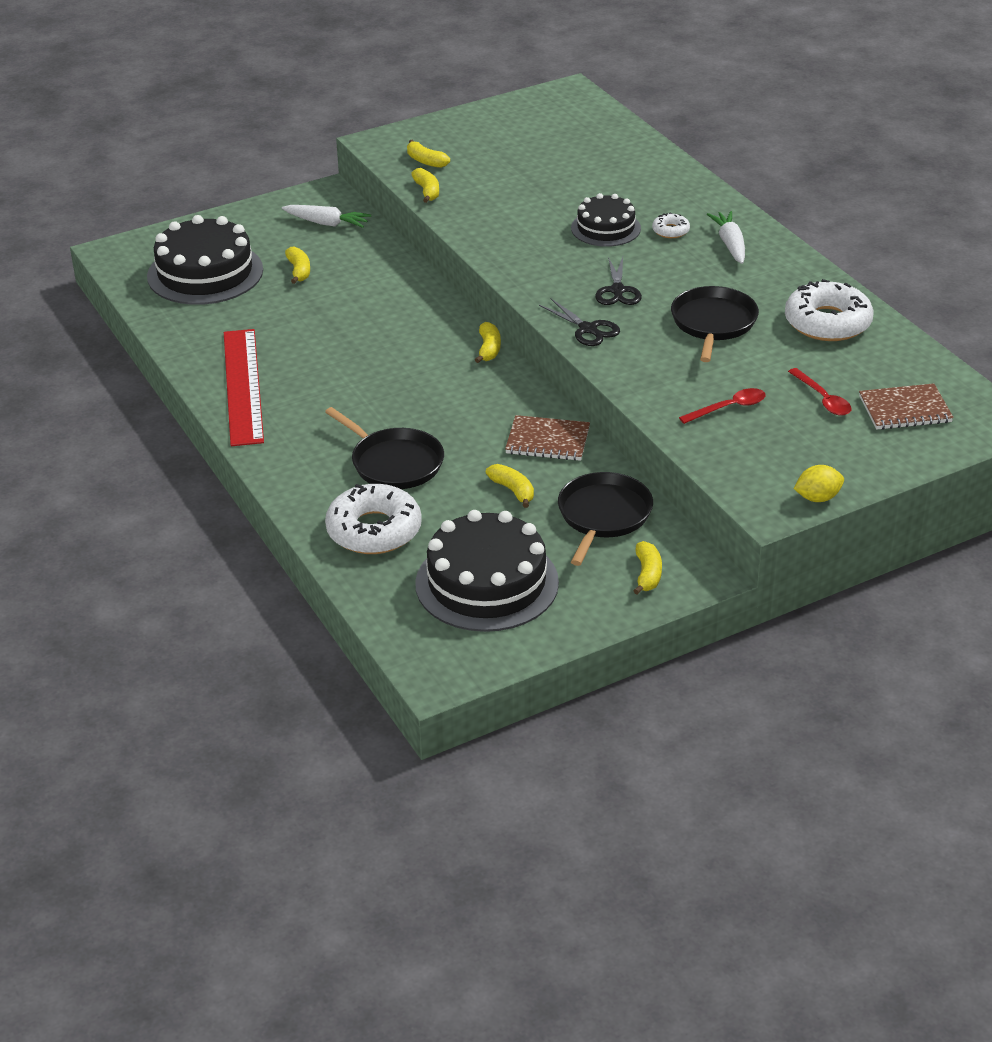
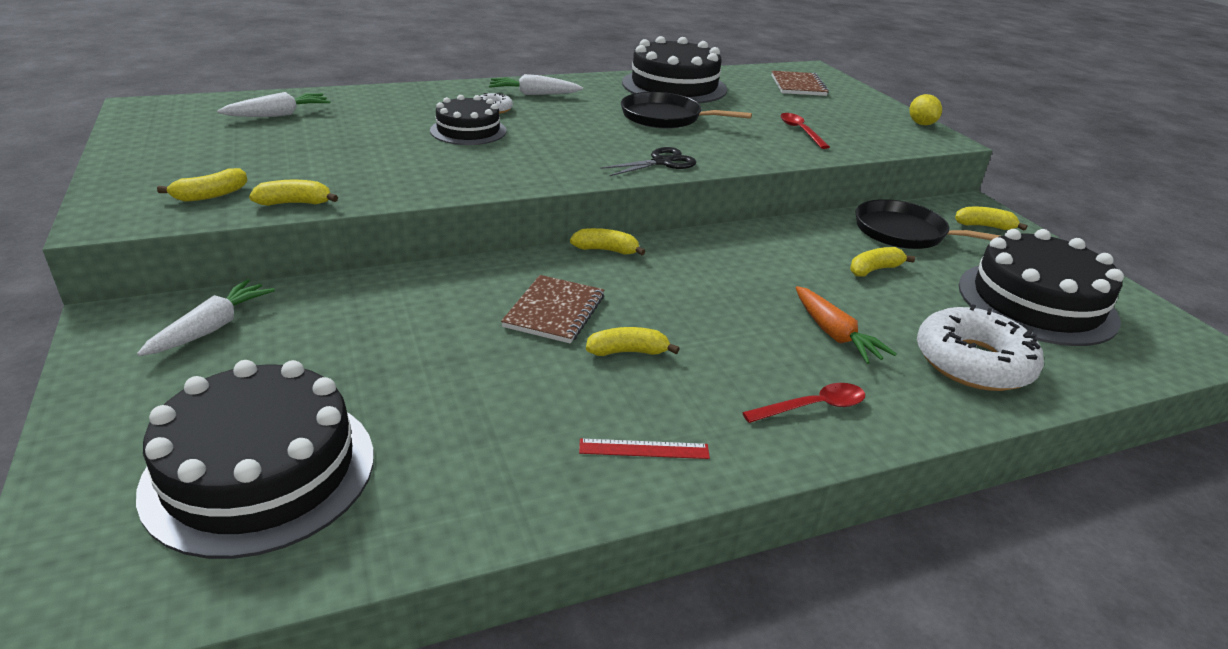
camera: 85 degrees left, 5 degrees down
(242, 386) = (644, 449): red ruler -> red ruler, size x0.40
(299, 271) = (334, 366): yellow banana -> yellow banana (628, 352)
(394, 463) = (834, 334): black pan -> orange carrot
(547, 441) = (785, 241): brown notebook -> brown notebook (554, 311)
(587, 143) = (278, 115): none -> white carrot
(617, 291) = (594, 142): black scissors -> none
(822, 399) = (785, 103): red spoon -> red spoon (813, 407)
(827, 322) = (674, 86): white donut -> black cake

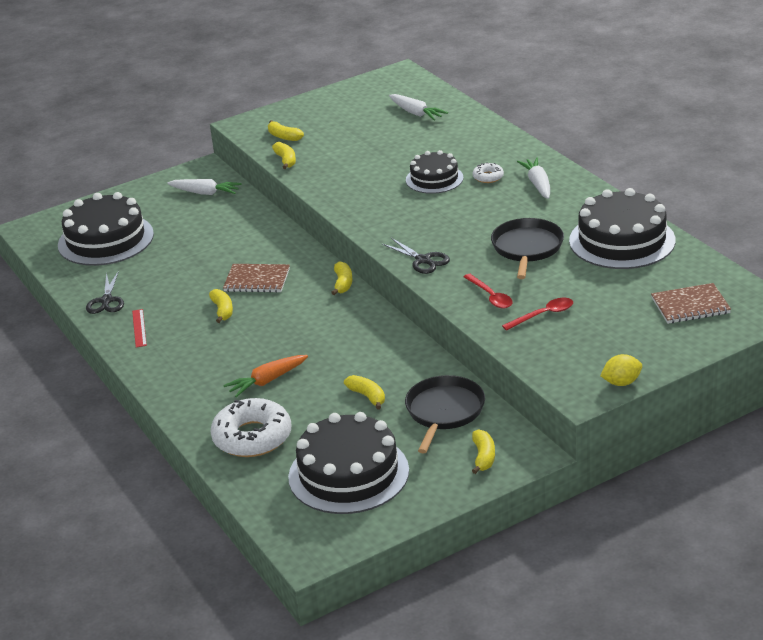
camera: 85 degrees right, 0 degrees up
(522, 487) = (106, 301): none -> black scissors
(813, 407) = (186, 376): red spoon -> red spoon (490, 296)

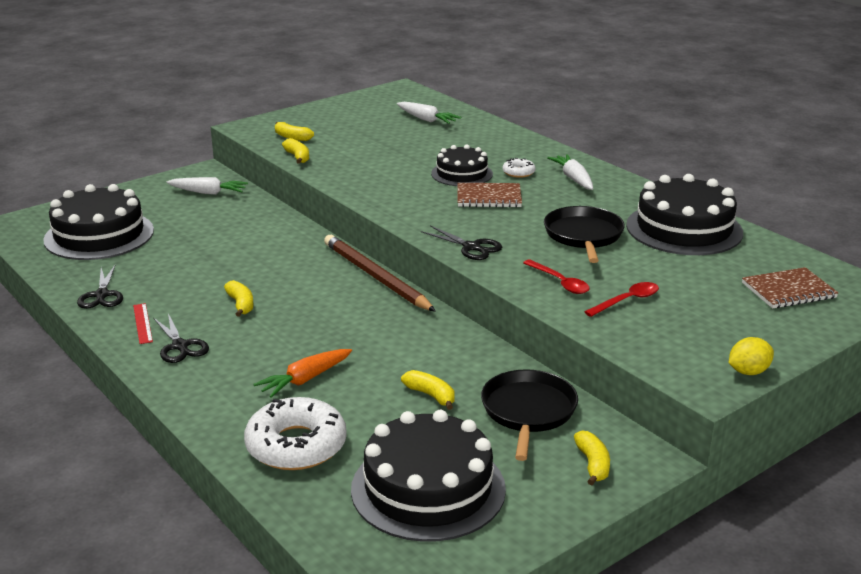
camera: 10 degrees left, 5 degrees down
(169, 350) = (180, 346): none -> black scissors
(257, 280) = (277, 274): brown notebook -> brown notebook (489, 197)
(343, 283) = (375, 277): yellow banana -> brown pencil

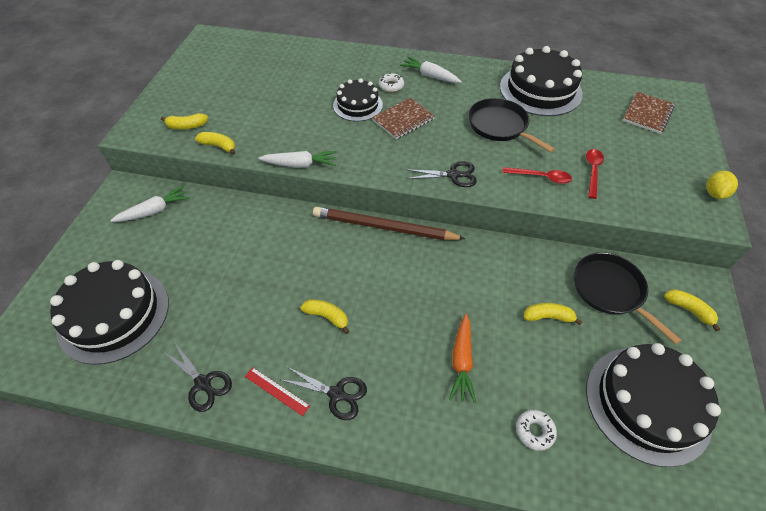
camera: 40 degrees left, 25 degrees up
(296, 445) = (534, 431): white donut -> white donut, size x0.46
(426, 120) = (266, 61): white carrot -> white carrot (300, 165)

